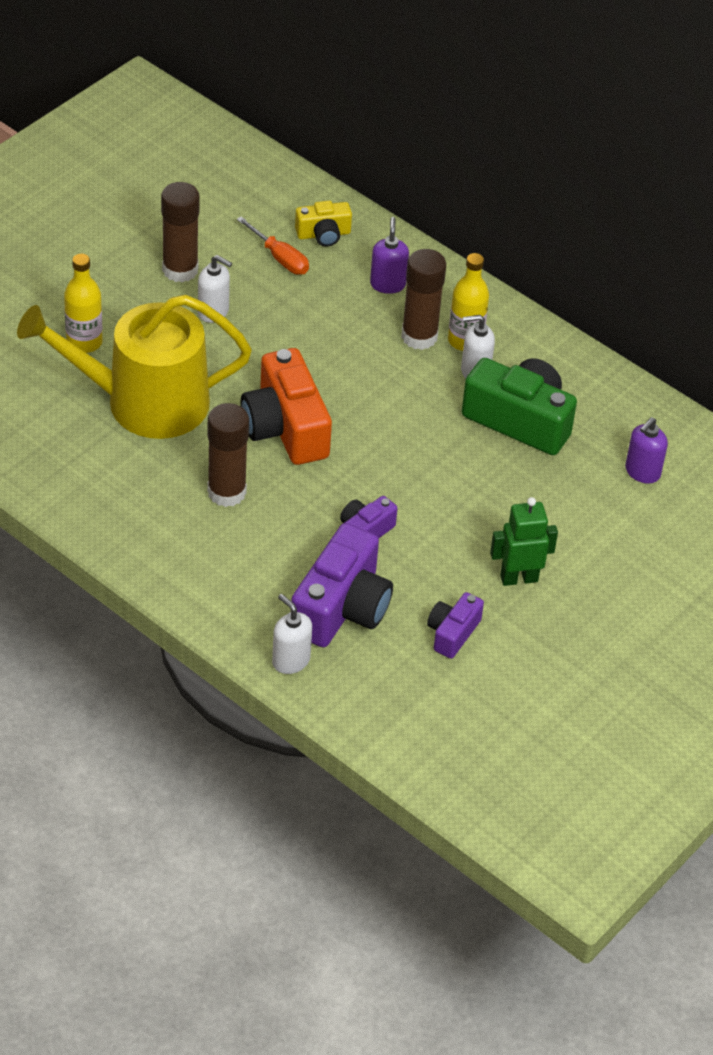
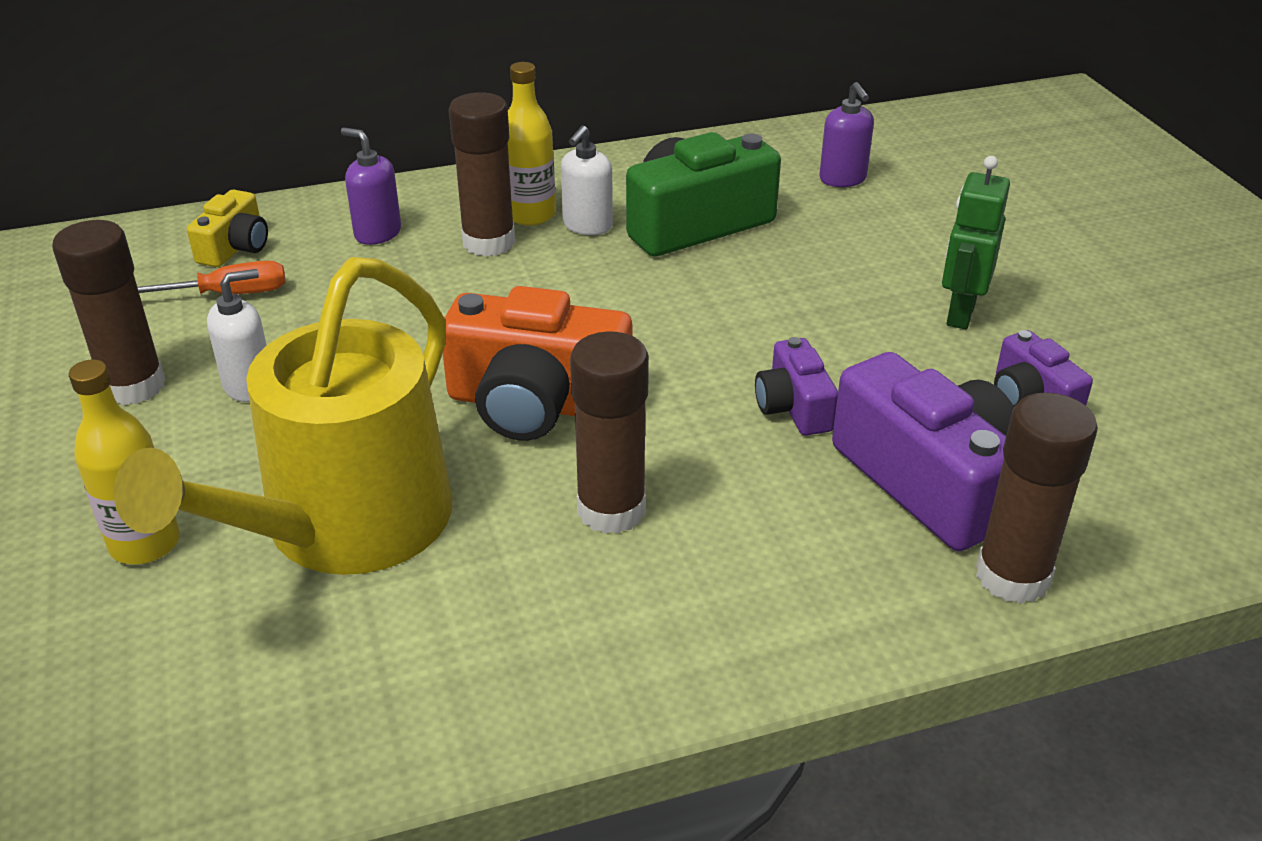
camera: 55 degrees left, 10 degrees down
(290, 660) = (1012, 576): white soap dispenser -> brown glue stick

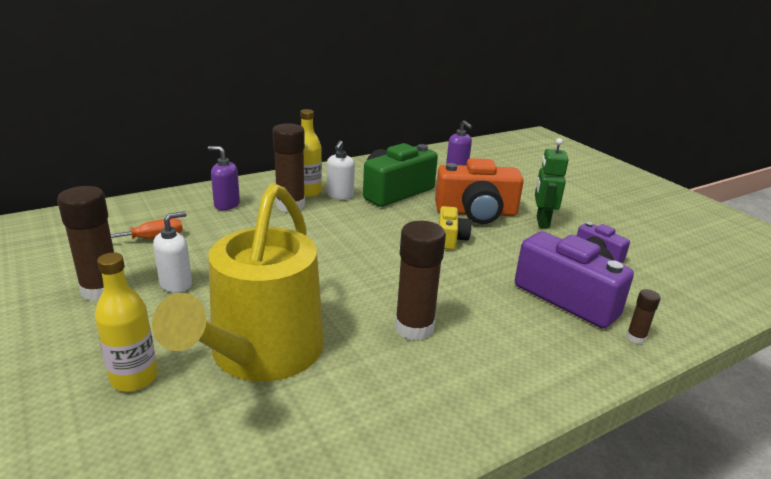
camera: 15 degrees left, 10 degrees down
(235, 248) = (145, 216): yellow camera -> yellow camera (450, 238)
(536, 404) = (349, 279): orange camera -> orange camera (476, 213)
(793, 407) = (485, 269): purple camera -> none
(1012, 576) = (636, 337): brown glue stick -> brown glue stick, size x0.48

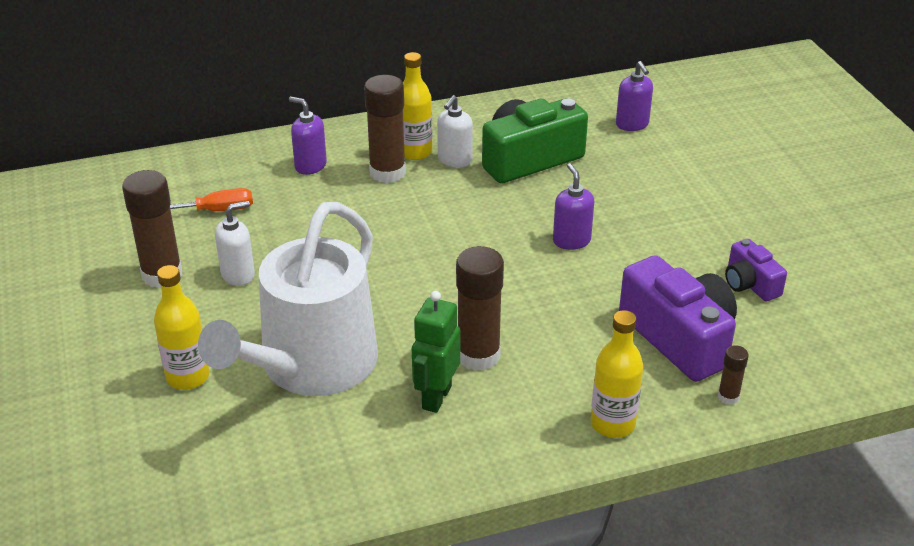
camera: 15 degrees right, 10 degrees up
(261, 353) = (311, 366): yellow watering can -> white watering can
(450, 238) = (571, 241): yellow camera -> purple soap dispenser
(476, 213) = (624, 202): orange camera -> none
(542, 222) = (707, 225): green robot -> green robot (436, 397)
(557, 372) = (612, 424): none -> yellow bottle

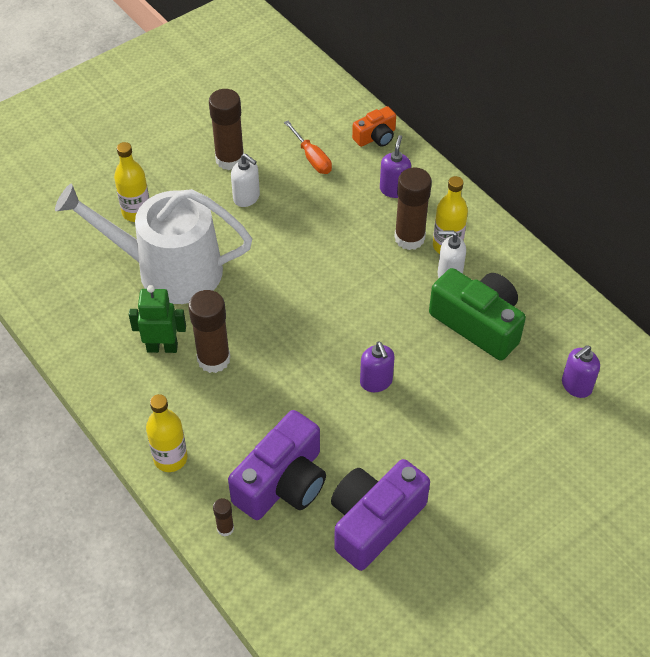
camera: 70 degrees right, 15 degrees up
(221, 159) = (376, 137): none -> orange camera
(571, 241) = (376, 382): purple soap dispenser -> purple soap dispenser turned 105 degrees clockwise
(750, 284) = (374, 521): purple camera -> purple camera, size x1.87

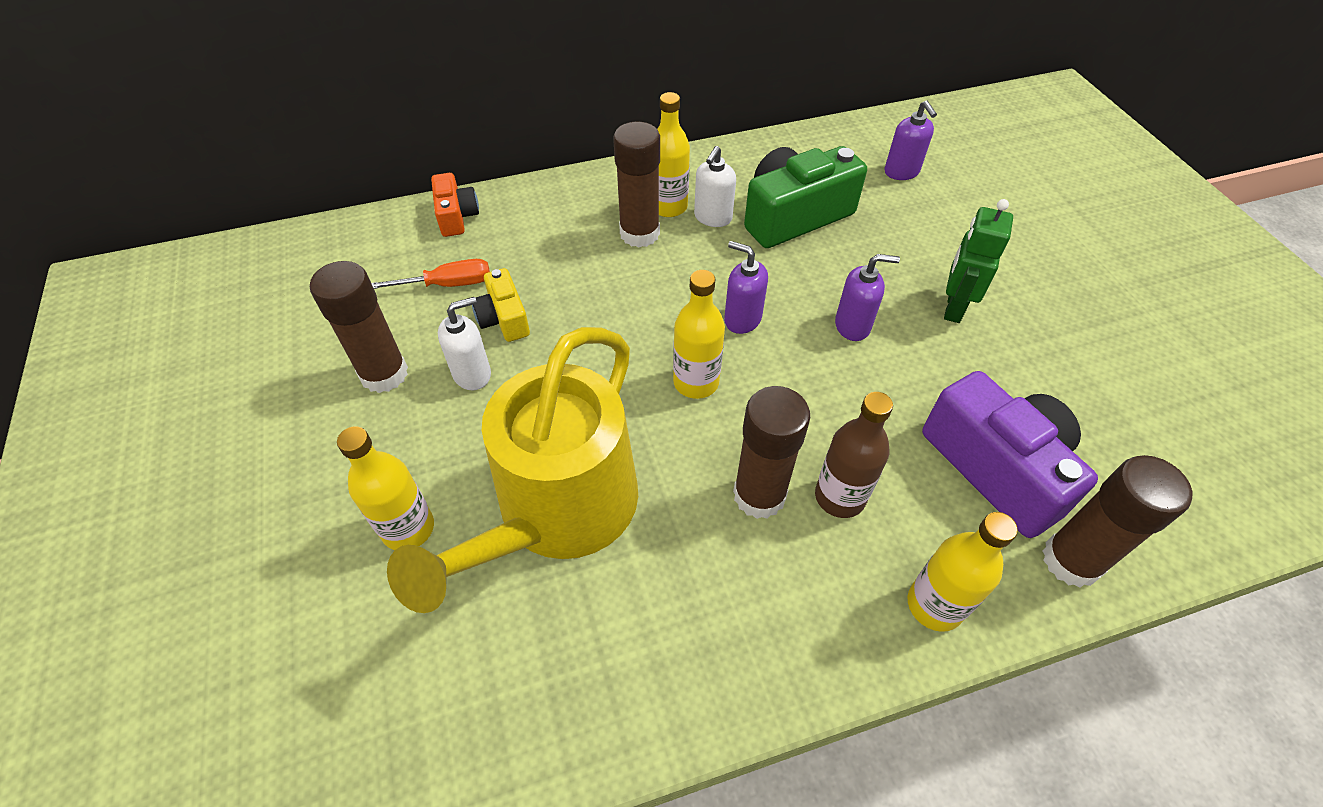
camera: 70 degrees left, 0 degrees up
(162, 347) = (712, 561): green robot -> green robot (953, 308)
(169, 270) = (558, 511): white watering can -> yellow watering can
(225, 528) = (1071, 561): brown glue stick -> brown glue stick, size x2.10
(227, 400) = (840, 497): none -> brown bottle
(286, 306) = (696, 382): none -> yellow bottle
(296, 195) = (504, 318): none -> yellow camera
(374, 521) = (1067, 387): purple camera -> none
(394, 189) = (554, 225): purple soap dispenser -> purple soap dispenser (742, 319)

